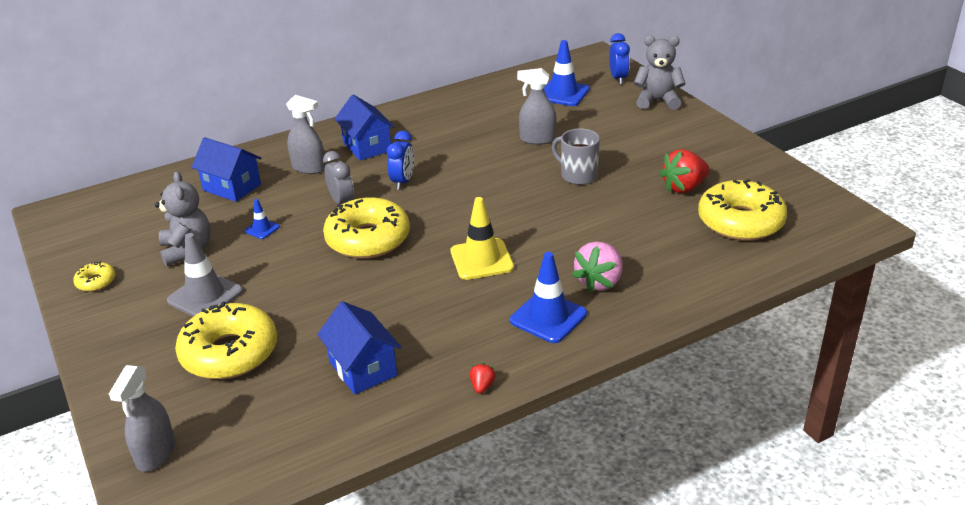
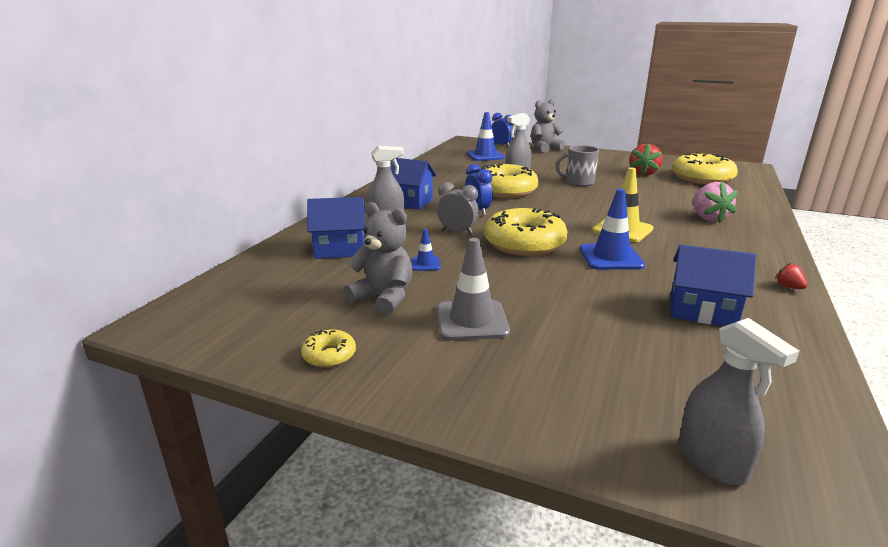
camera: 40 degrees left, 10 degrees down
(229, 353) = (585, 348): yellow donut -> yellow donut (505, 191)
(548, 317) = (727, 241): blue traffic cone -> blue traffic cone (611, 257)

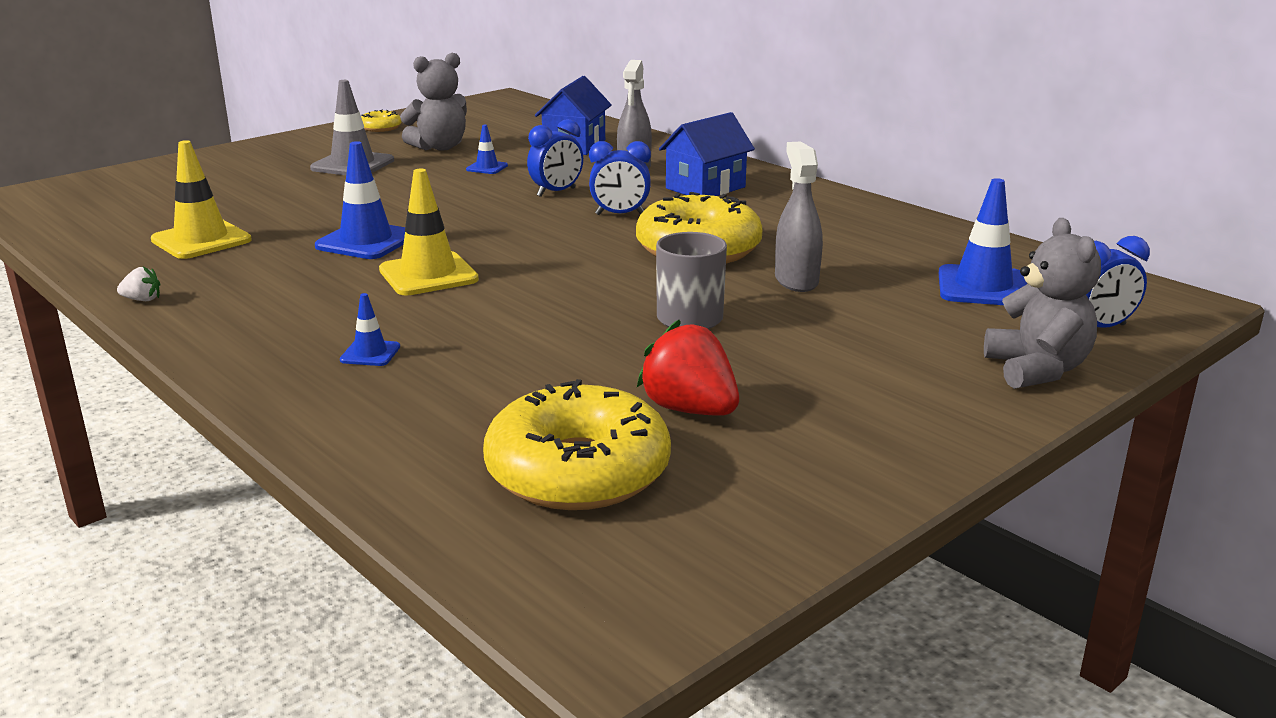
camera: 115 degrees right, 0 degrees up
(457, 232) = (556, 192): grey clock -> blue clock
(524, 243) = (472, 213): yellow donut -> none
(702, 311) = (201, 240): blue house -> yellow traffic cone
(708, 218) = (370, 353): pink strawberry -> blue traffic cone
(712, 461) = (101, 183): grey spray bottle -> none
(788, 287) = (142, 300): red strawberry -> white strawberry

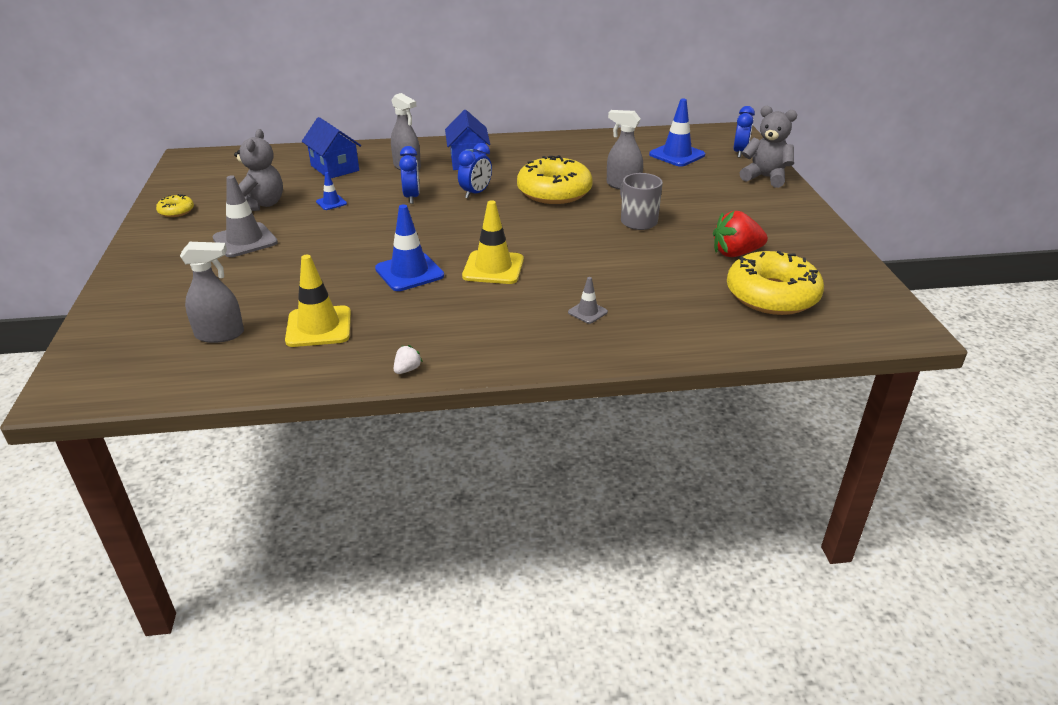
camera: 55 degrees left, 10 degrees up
(152, 211) = (220, 334): none -> grey spray bottle
(370, 353) = (587, 312): blue traffic cone -> grey traffic cone

